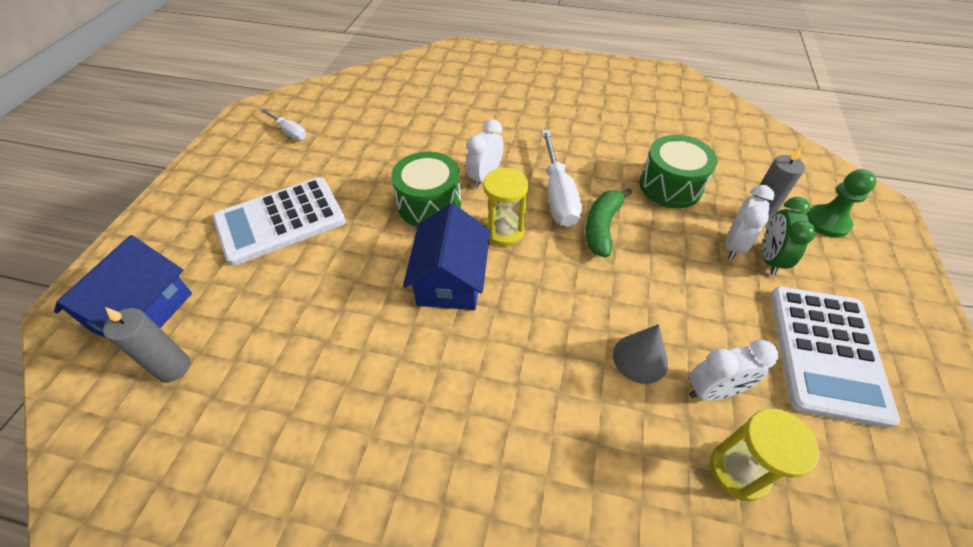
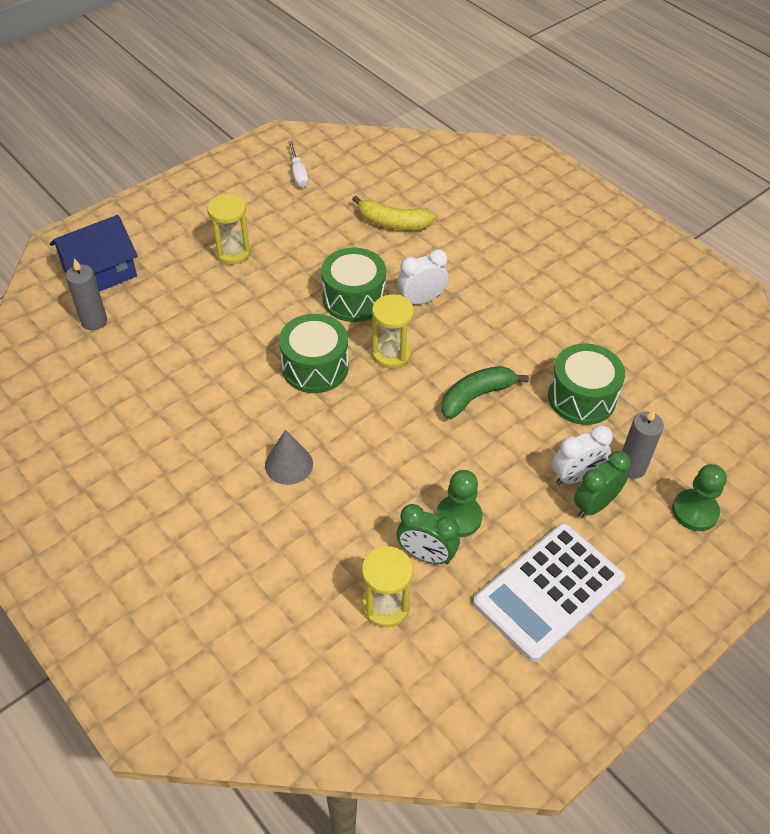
camera: 35 degrees right, 0 degrees up
(281, 221) = (232, 252): white calculator -> yellow hourglass
(405, 133) = (392, 223): none -> yellow banana
(450, 280) = (315, 367): blue house -> green drum
(558, 195) = (469, 349): white screwdriver -> none
(640, 358) = (397, 502): grey cone -> grey cone (289, 464)
(698, 336) = (458, 517): none -> green pawn
(713, 391) = (426, 555): white clock -> green clock

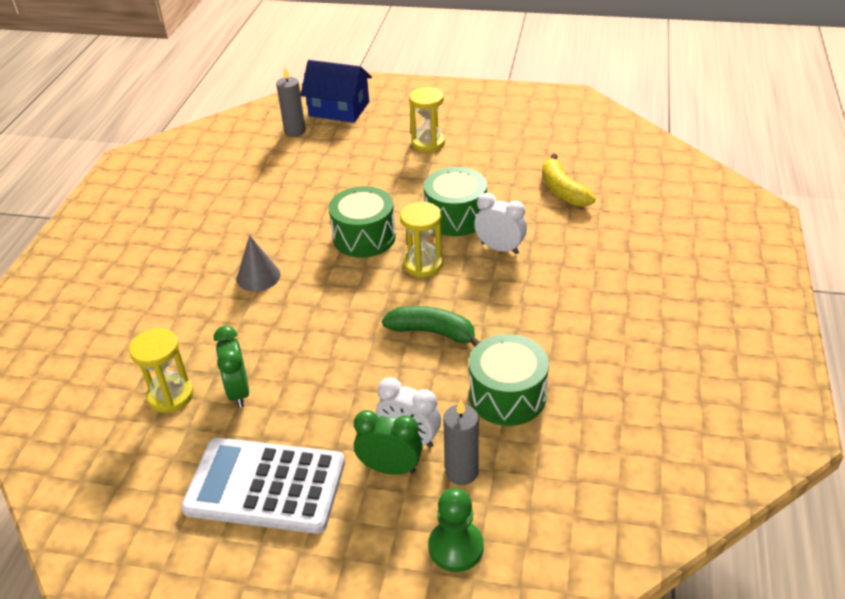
camera: 55 degrees right, 10 degrees down
(298, 174) = (547, 124): white screwdriver -> none
(458, 517) = (293, 390): green pawn -> none

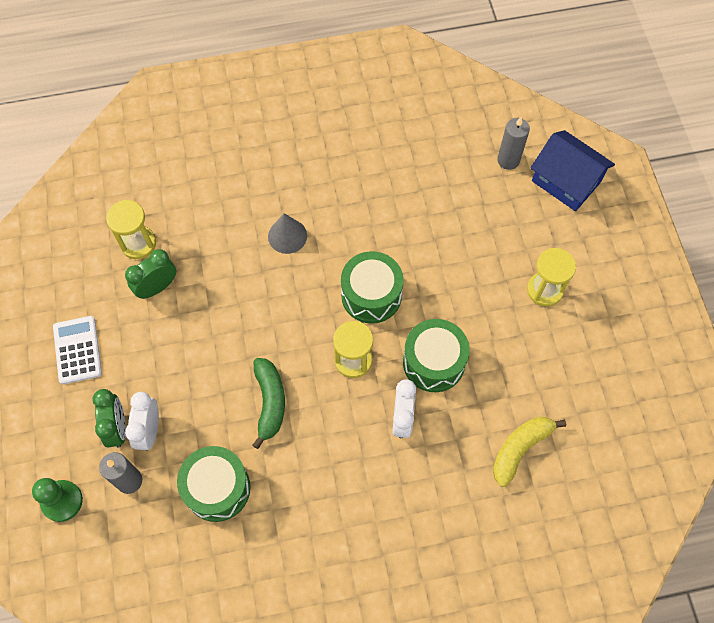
camera: 65 degrees right, 25 degrees up
(265, 486) = (77, 350): white calculator -> white calculator, size x0.61
(339, 109) = (566, 181): blue house -> blue house turned 45 degrees counterclockwise

